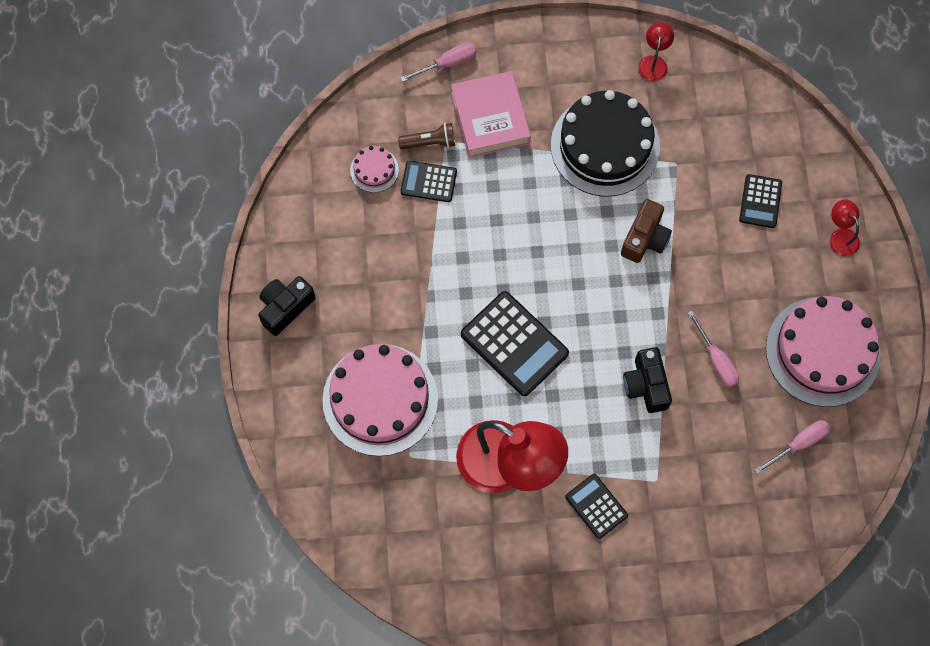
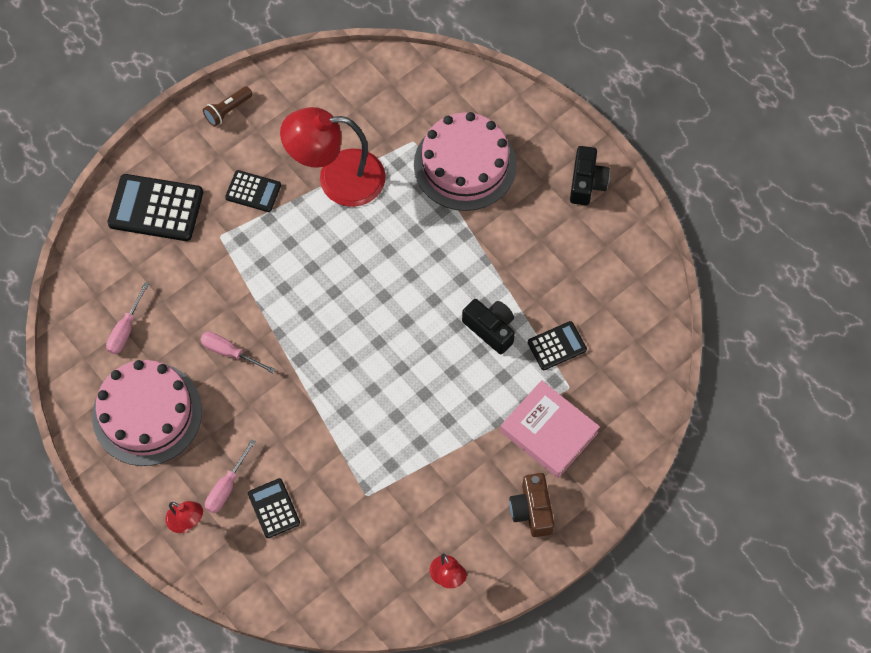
camera: 145 degrees right, 5 degrees down
(374, 170) = (607, 327): pink cake -> none
(430, 142) = (581, 378): brown flashlight -> brown flashlight (227, 110)
(447, 63) = (621, 456): pink screwdriver -> pink screwdriver (226, 487)
(514, 344) = (395, 265): black calculator -> black calculator (156, 208)
(605, 146) = (437, 471): black cake -> none
(645, 238) = (350, 413): brown camera -> brown camera (532, 510)
(646, 385) = (272, 299): black camera -> black camera (490, 329)

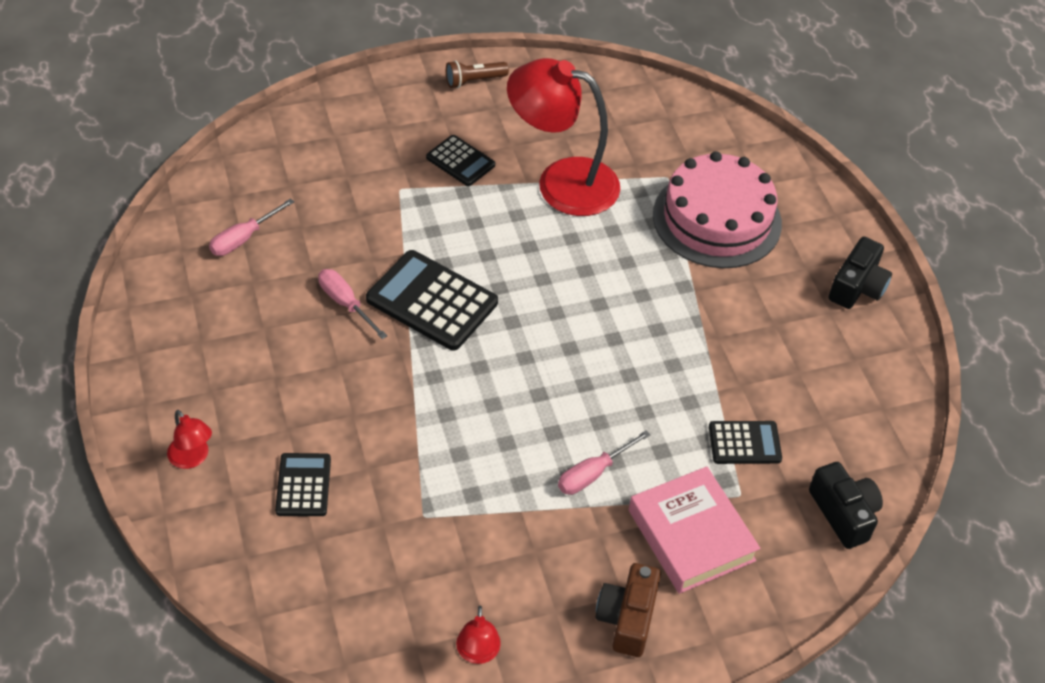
camera: 20 degrees right, 15 degrees down
(147, 413) = (216, 329): pink cake -> none
(156, 208) = (345, 140): black calculator -> black calculator (432, 301)
(226, 487) = (261, 440): pink screwdriver -> pink screwdriver (593, 473)
(490, 329) = (669, 394): black camera -> black camera (843, 513)

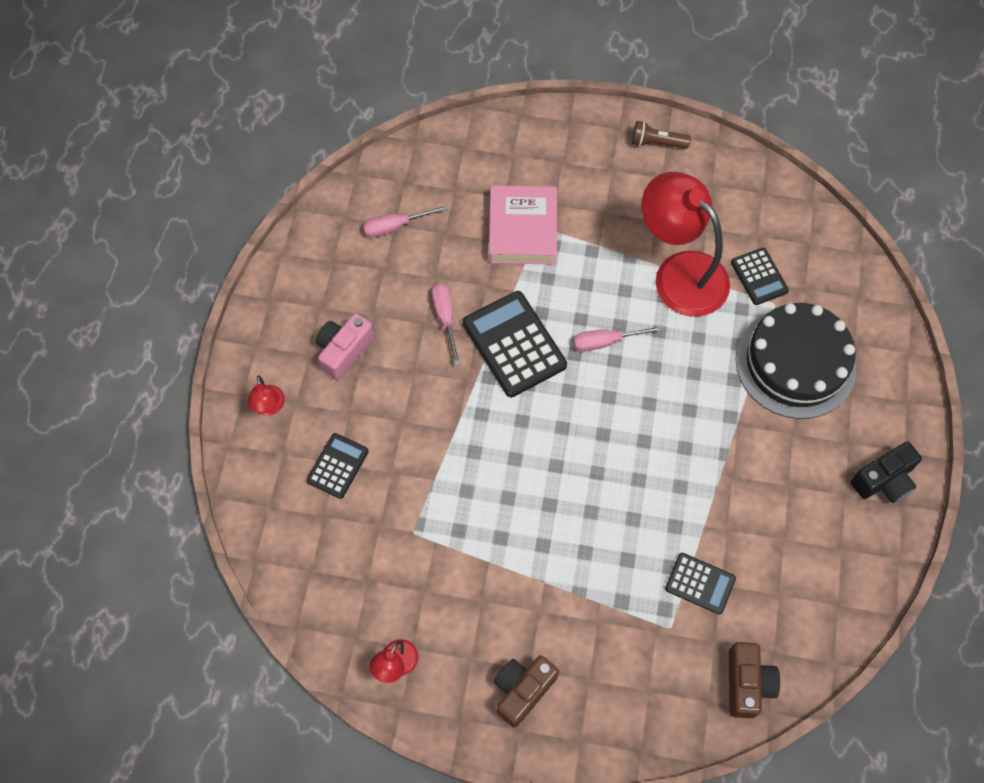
camera: 30 degrees right, 15 degrees up
(250, 373) = (344, 351): none -> pink camera
(460, 161) = (604, 219): black calculator -> black calculator (759, 277)
(593, 473) = (561, 555): pink screwdriver -> pink screwdriver (605, 342)
(691, 535) = (611, 644): pink book -> pink book (522, 229)
(717, 219) = (795, 363): pink cake -> black cake
(843, 513) = (747, 683): black camera -> brown camera

